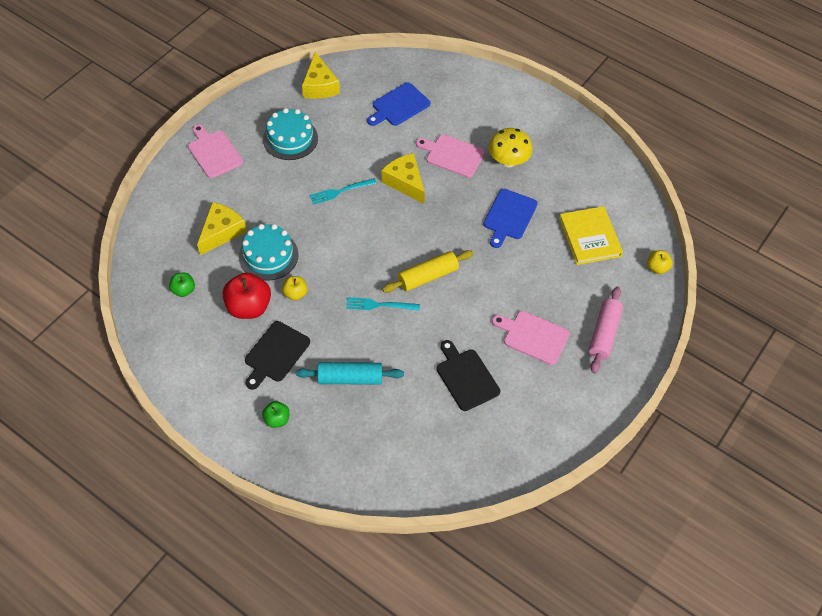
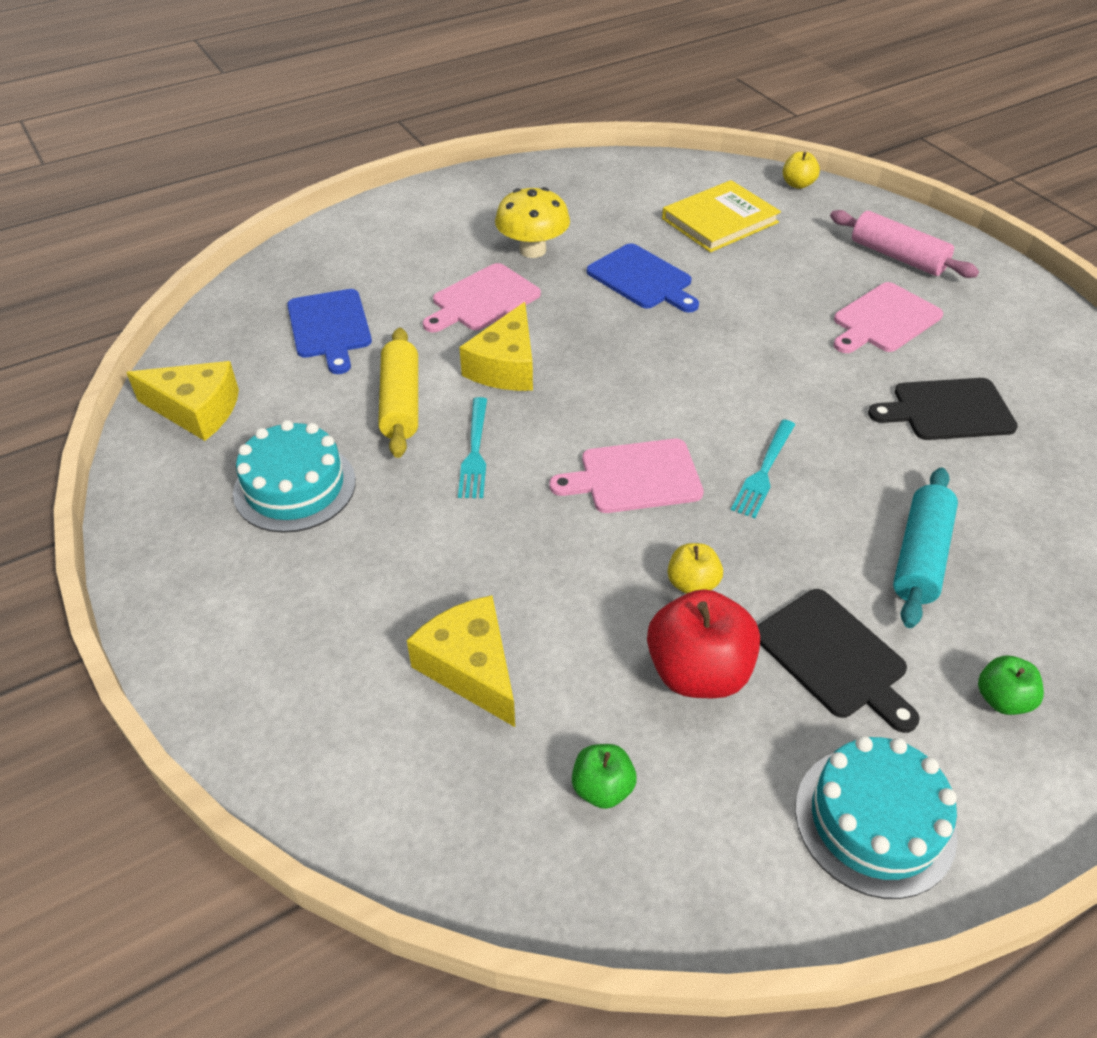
camera: 65 degrees left, 10 degrees down
(214, 152) = (237, 622): pink cutting board -> pink cutting board (634, 477)
(268, 255) = (576, 601): turquoise cake -> turquoise cake (874, 820)
(405, 182) = (505, 366): yellow cheese -> yellow cheese turned 60 degrees counterclockwise
(428, 276) = (724, 396): yellow rolling pin -> yellow rolling pin (401, 403)
(589, 237) = (719, 220): yellow book -> yellow book turned 45 degrees counterclockwise

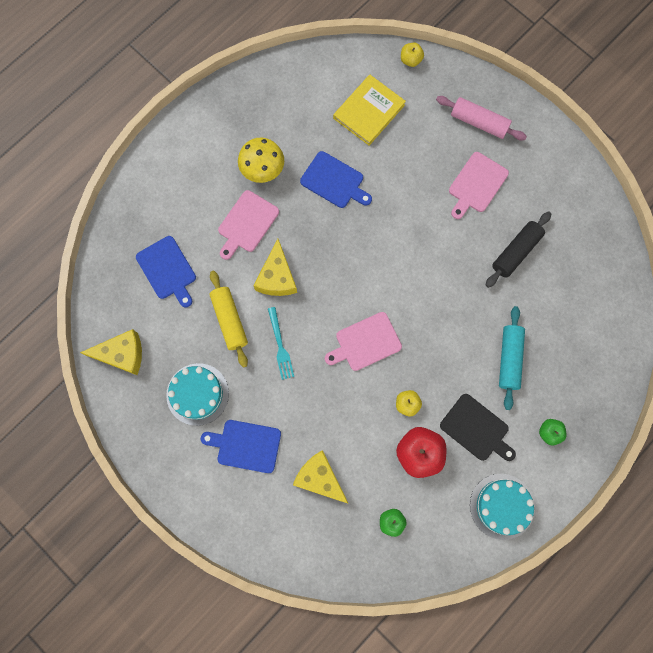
camera: 15 degrees left, 30 degrees up
(345, 581) = (245, 445): none -> blue cutting board
(763, 472) = (428, 322): turquoise fork -> none
(947, 410) = (515, 252): black cutting board -> black rolling pin

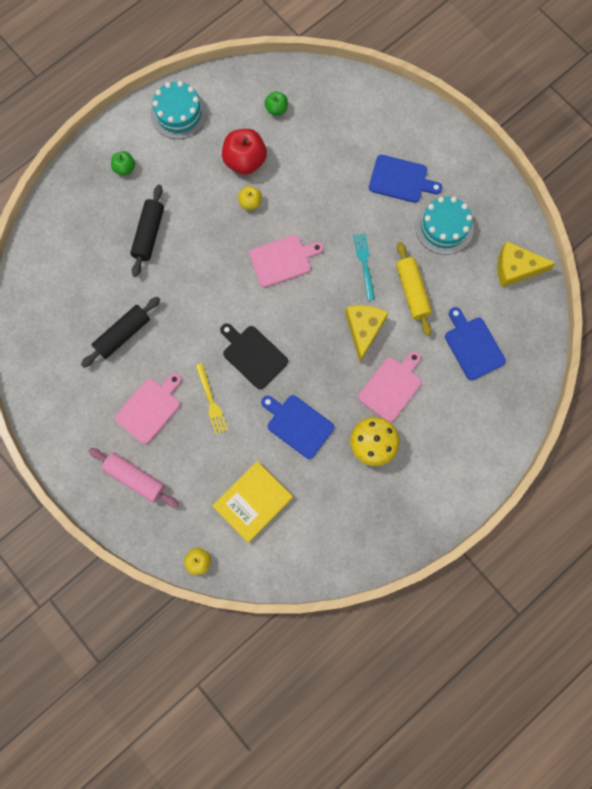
camera: 175 degrees left, 0 degrees up
(319, 478) = (336, 148): yellow cheese -> none
(419, 195) = (211, 402): none -> yellow fork
(476, 429) = (190, 176): black cutting board -> black cutting board (253, 355)
(509, 359) = (149, 234): turquoise rolling pin -> black rolling pin

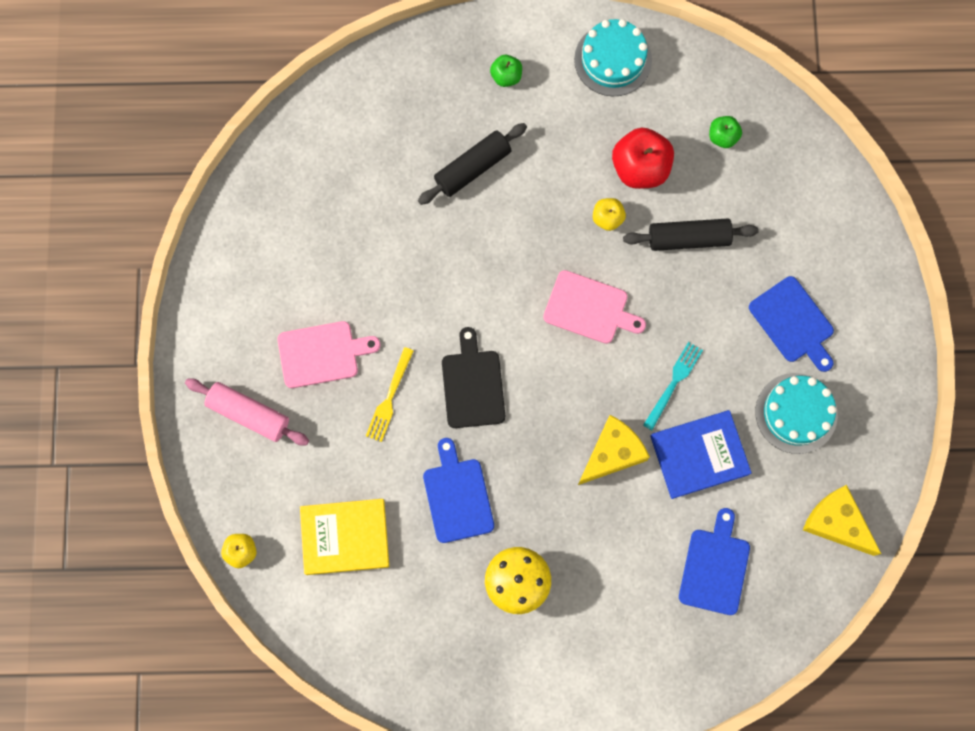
camera: 40 degrees right, 0 degrees up
(123, 334) = (358, 254): black rolling pin -> black rolling pin (688, 238)
(135, 478) = (249, 414): pink rolling pin -> pink rolling pin turned 45 degrees counterclockwise
(391, 386) = (589, 538): pink cutting board -> none
(412, 291) = (699, 455): yellow rolling pin -> blue book

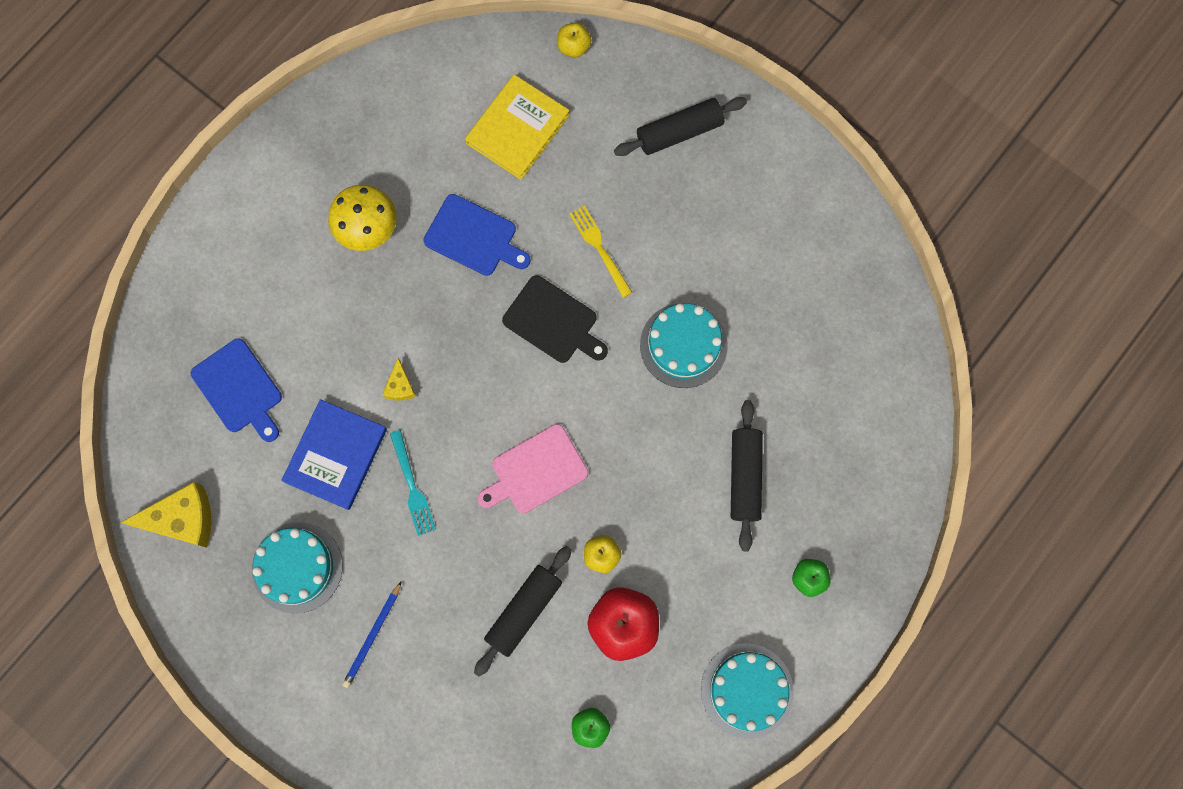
camera: 130 degrees right, 0 degrees up
(249, 414) = (679, 132): pink rolling pin -> black rolling pin
(322, 353) = (682, 225): pink cutting board -> none
(413, 281) = (683, 345): none -> turquoise cake
(612, 453) = (400, 386): yellow cheese -> yellow cheese, size x0.52
(793, 322) = (372, 636): blue cutting board -> blue pencil

